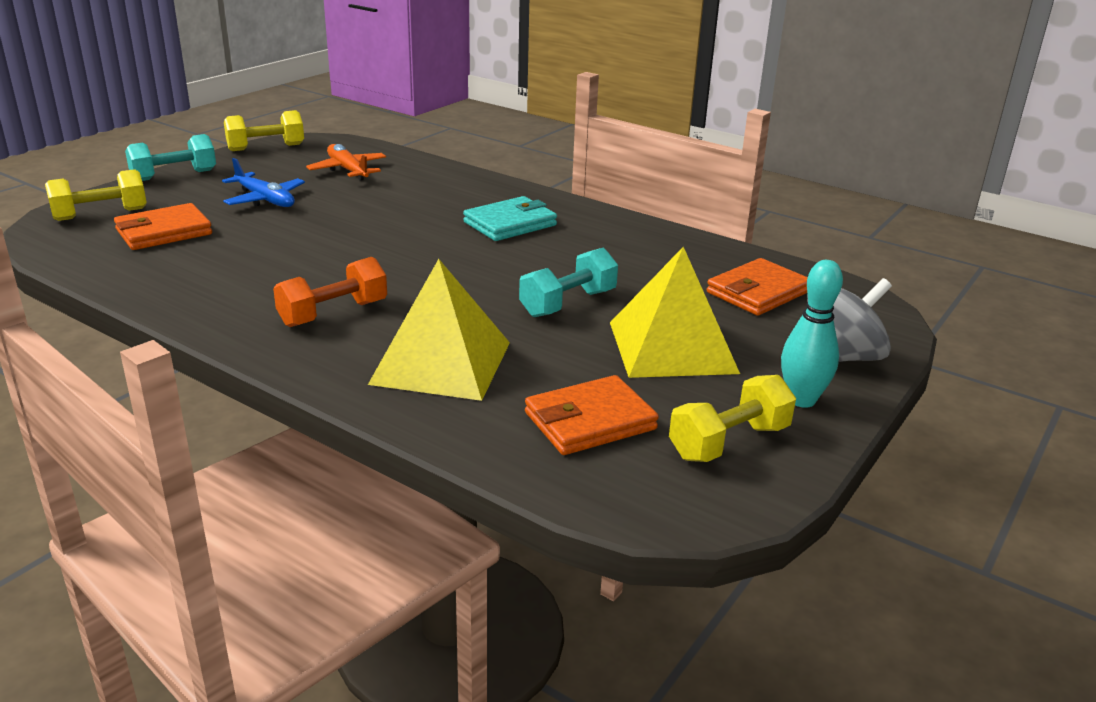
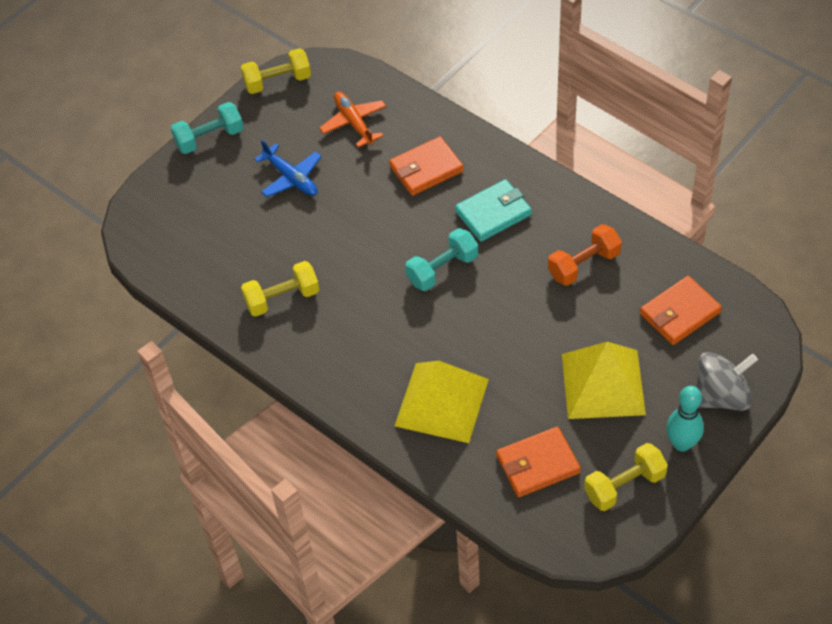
camera: 10 degrees right, 25 degrees up
(100, 214) = (167, 206): yellow dumbbell -> yellow dumbbell (282, 298)
(164, 232) = (222, 233): orange wallet -> orange wallet (426, 169)
(333, 313) = (364, 344): orange dumbbell -> orange dumbbell (584, 265)
(568, 303) = (533, 330): turquoise dumbbell -> turquoise dumbbell (442, 269)

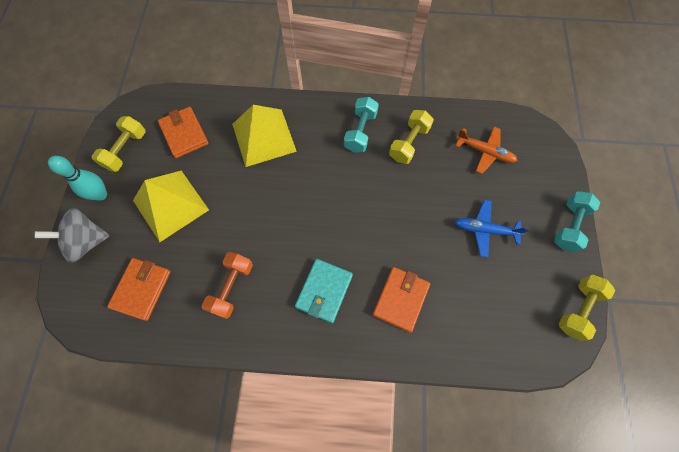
camera: 140 degrees right, 15 degrees up
(354, 123) = (487, 307): orange plane -> orange plane (484, 152)
(442, 269) = (327, 223): turquoise dumbbell -> turquoise dumbbell (360, 131)
(537, 464) = (184, 134): orange wallet -> orange wallet turned 60 degrees counterclockwise
(721, 396) = (87, 241): grey spinning top -> grey spinning top turned 45 degrees clockwise

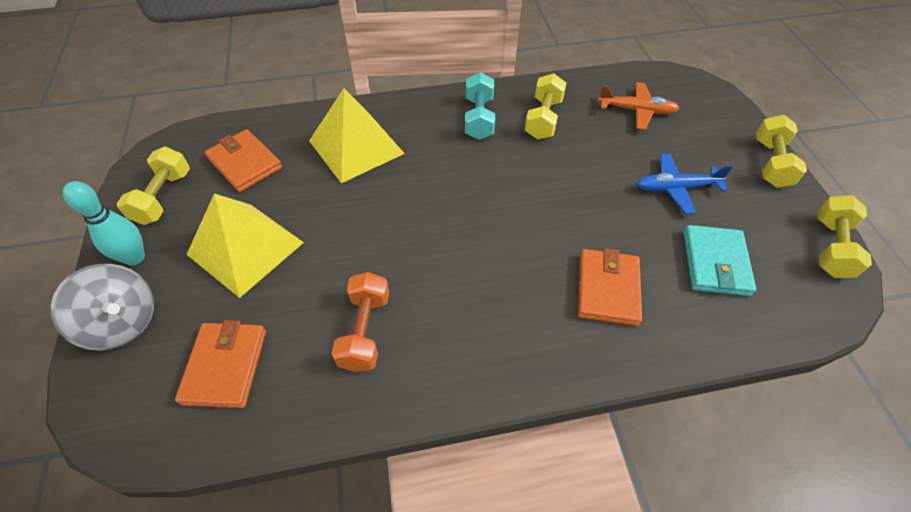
camera: 15 degrees left, 15 degrees down
(87, 241) = (122, 322): grey spinning top -> grey spinning top turned 120 degrees counterclockwise
(324, 291) = (500, 304): turquoise wallet -> turquoise wallet (715, 263)
(569, 226) = (771, 163): turquoise dumbbell -> yellow dumbbell

